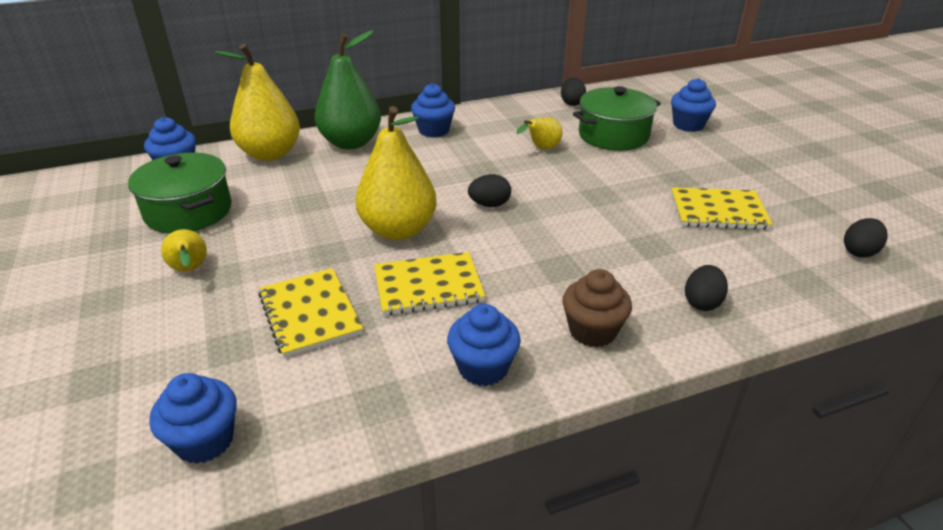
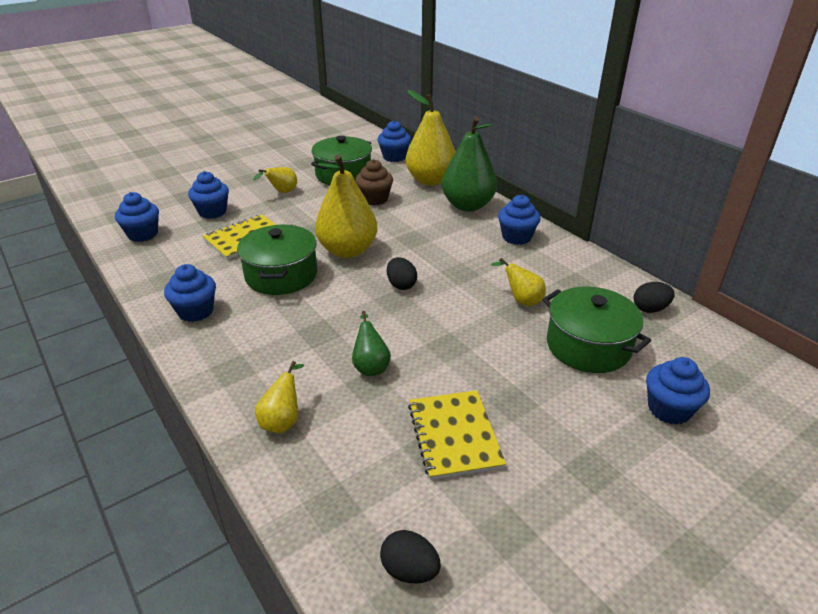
camera: 75 degrees right, 0 degrees up
(192, 347) = (212, 212): none -> blue cupcake
(428, 286) = (281, 275): yellow notebook -> green pot
(592, 331) = (237, 357): brown cupcake -> brown cupcake (374, 199)
(623, 240) = (370, 366): none -> green pear
(702, 302) = (283, 421): black egg -> yellow pear

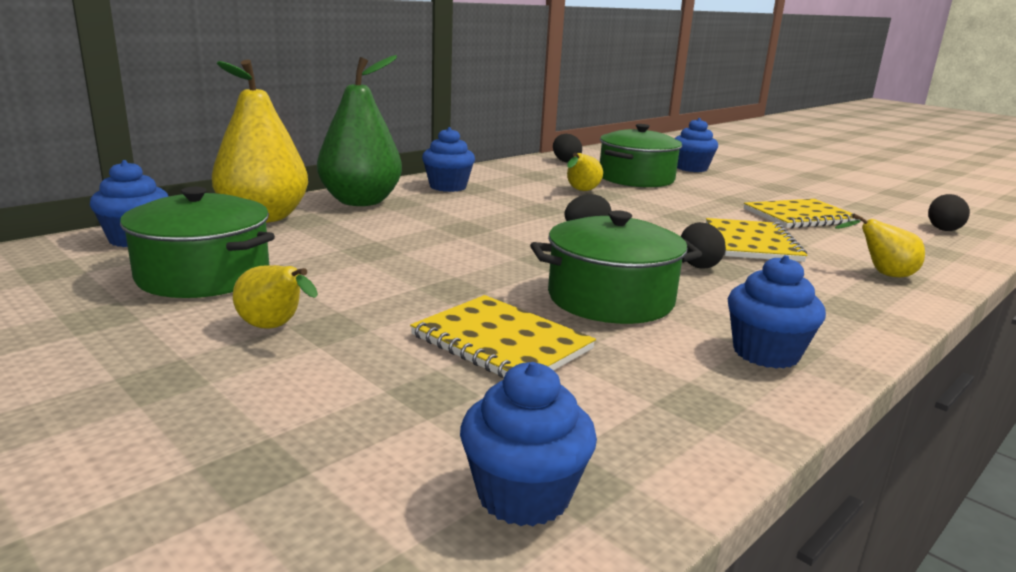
camera: 100 degrees left, 15 degrees down
(212, 212) = (376, 402): blue cupcake -> none
(326, 322) = (698, 265): none -> black egg
(347, 250) = (513, 261): yellow pear -> none
(370, 366) = (752, 243): green pear -> yellow notebook
(374, 199) = (329, 249): brown cupcake -> none

